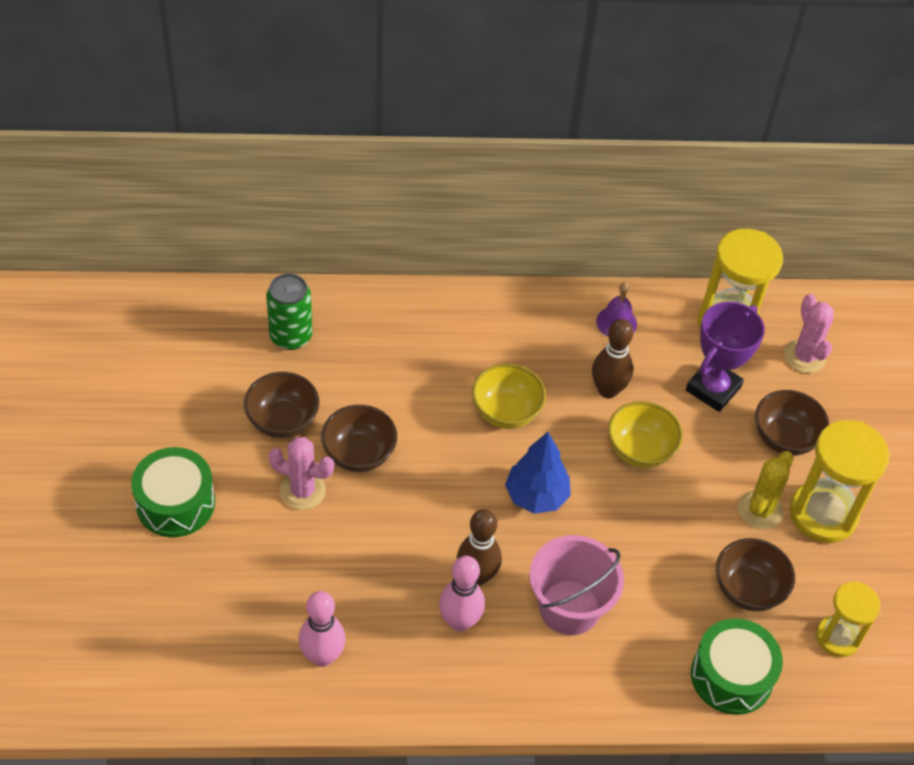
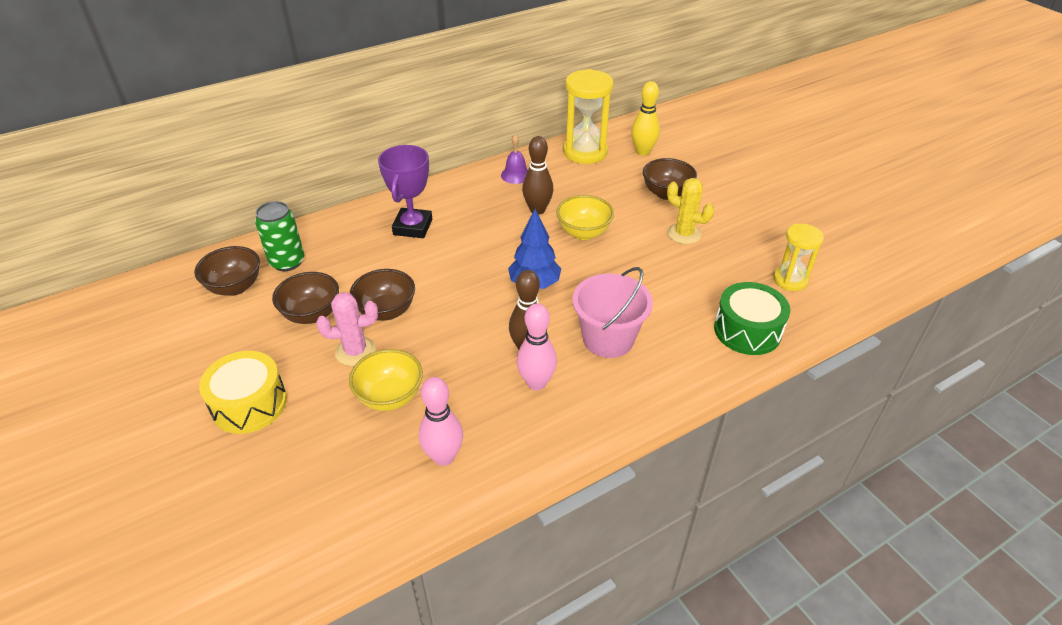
camera: 25 degrees left, 10 degrees down
(175, 503) = (249, 404): green drum -> yellow drum
(506, 412) = (478, 246): yellow bowl -> yellow bowl (390, 397)
(713, 389) = (603, 185): purple trophy -> purple trophy (413, 227)
(748, 590) = (714, 278): brown bowl -> brown bowl (235, 287)
(760, 510) = (684, 234): yellow cactus -> yellow cactus turned 60 degrees counterclockwise
(804, 356) = (643, 152): pink cactus -> yellow bowling pin
(823, 514) = (722, 221): yellow hourglass -> none

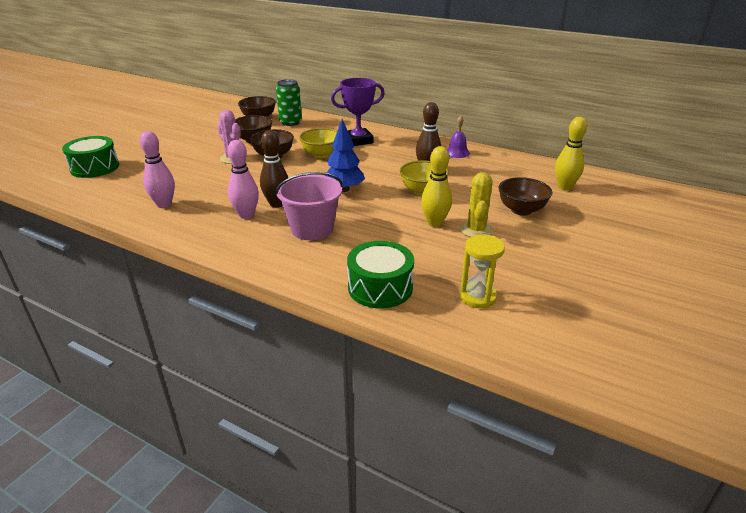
camera: 60 degrees right, 10 degrees down
(228, 522) = (95, 167): none -> green drum
(249, 404) = (175, 148): yellow drum -> none
(390, 397) = (203, 177): yellow bowl -> yellow bowl (321, 154)
(585, 152) = (524, 167): yellow hourglass -> none
(654, 252) = (435, 223): none -> yellow bowling pin

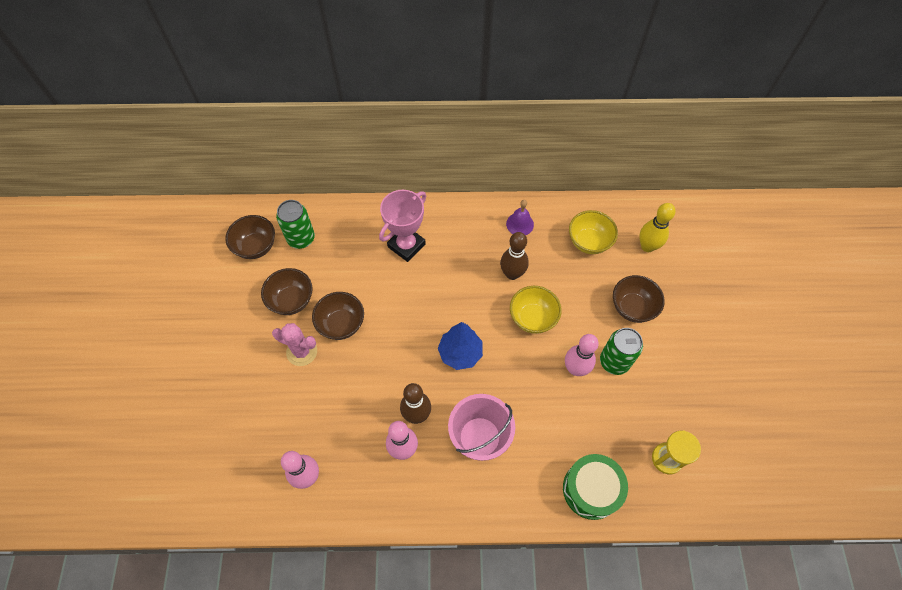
camera: 30 degrees left, 30 degrees up
(95, 167) = (161, 451): green drum -> none
(321, 154) = (389, 295): yellow bowl -> yellow bowl (589, 242)
(358, 140) = (406, 245): purple trophy -> pink trophy
(435, 223) = (575, 369): yellow bowling pin -> pink bowling pin
(476, 230) = (614, 361): yellow cactus -> green can

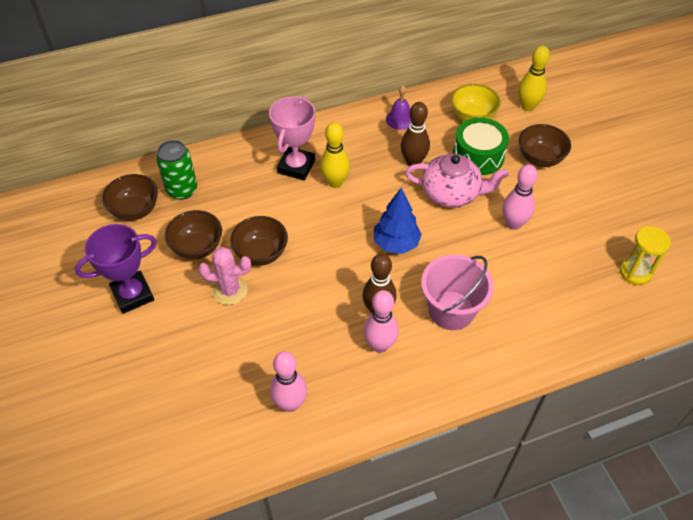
camera: 20 degrees left, 10 degrees down
(223, 328) = (132, 295): none -> purple trophy
(433, 272) = (335, 182): none -> yellow bowling pin
(532, 318) = (451, 193): yellow bowl -> pink teapot
(591, 489) = (580, 320): green drum -> green drum (478, 156)
(614, 361) = (546, 207): green can -> none

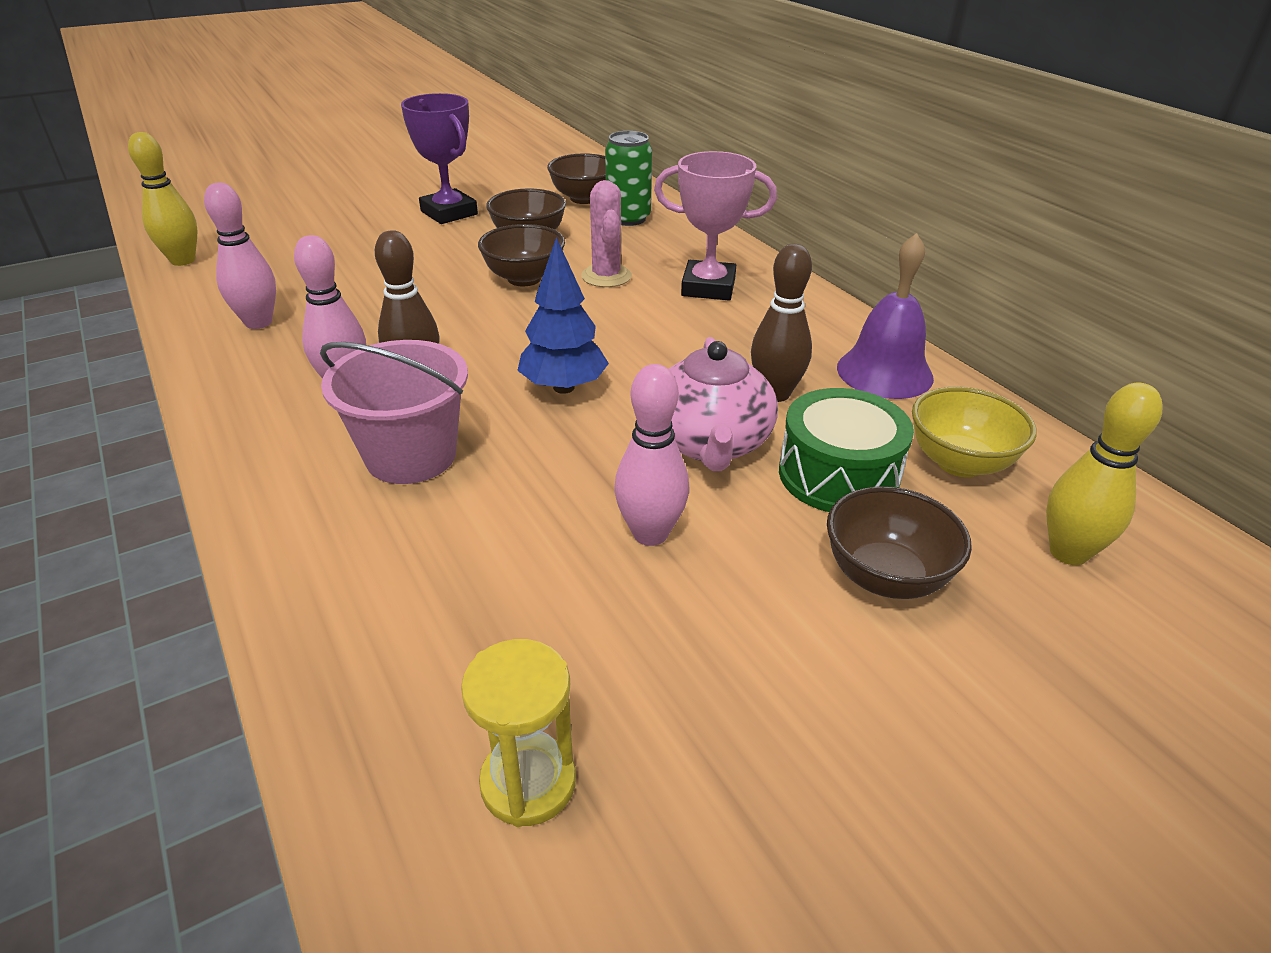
camera: 80 degrees right, 15 degrees down
(230, 290) = (456, 265): pink cactus -> pink cactus (606, 276)
(335, 182) = (688, 321): yellow bowling pin -> yellow bowling pin (183, 260)
(400, 119) = (884, 372): purple bell -> purple bell, size x1.61

